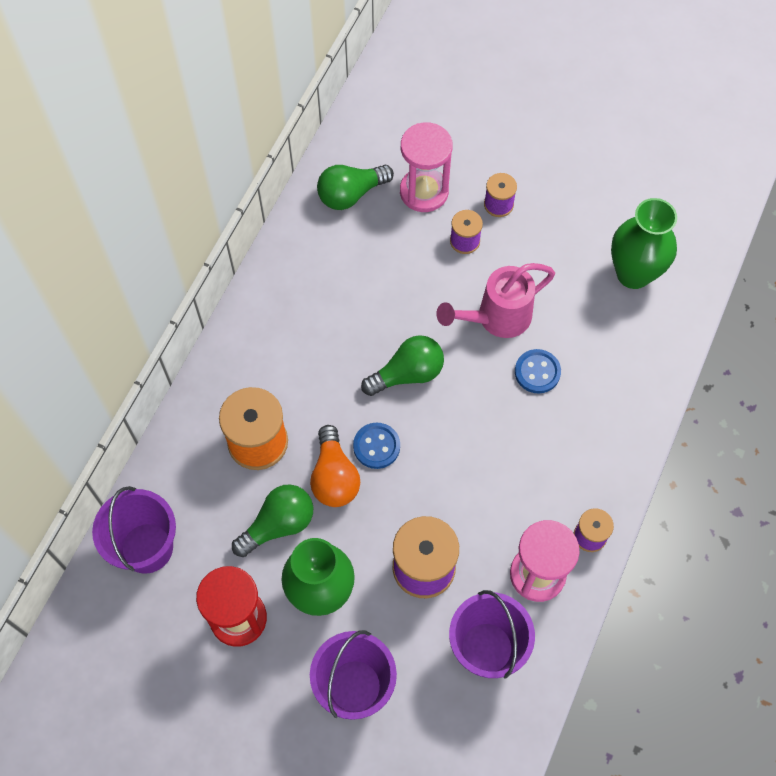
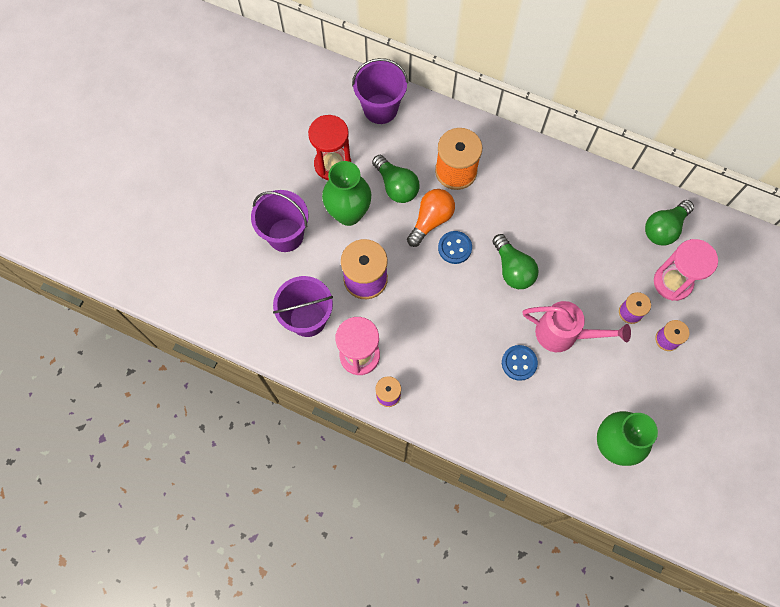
camera: 90 degrees right, 5 degrees up
(334, 477) = (431, 220): orange light bulb -> orange light bulb turned 135 degrees clockwise
(351, 194) = (664, 228): green light bulb -> green light bulb turned 105 degrees counterclockwise
(496, 318) = (563, 334): pink watering can -> pink watering can turned 135 degrees clockwise

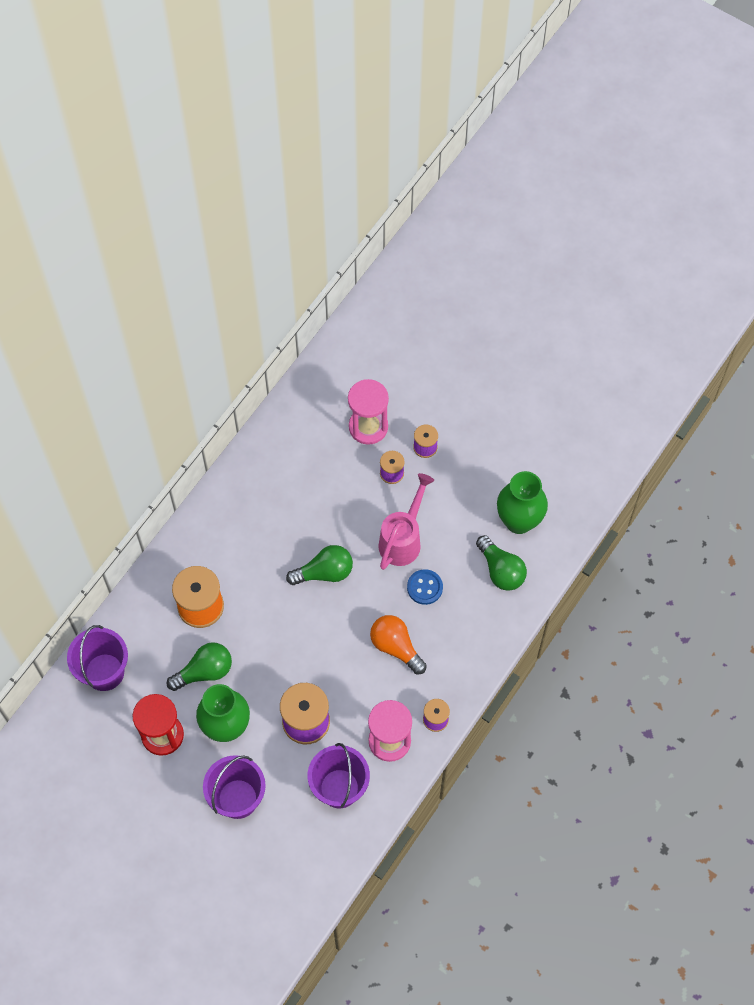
camera: 80 degrees left, 5 degrees down
(431, 220) = (253, 642): orange light bulb -> orange light bulb (396, 647)
(454, 248) = (289, 624): blue button -> none
(664, 228) = (310, 420): green light bulb -> green light bulb (501, 570)

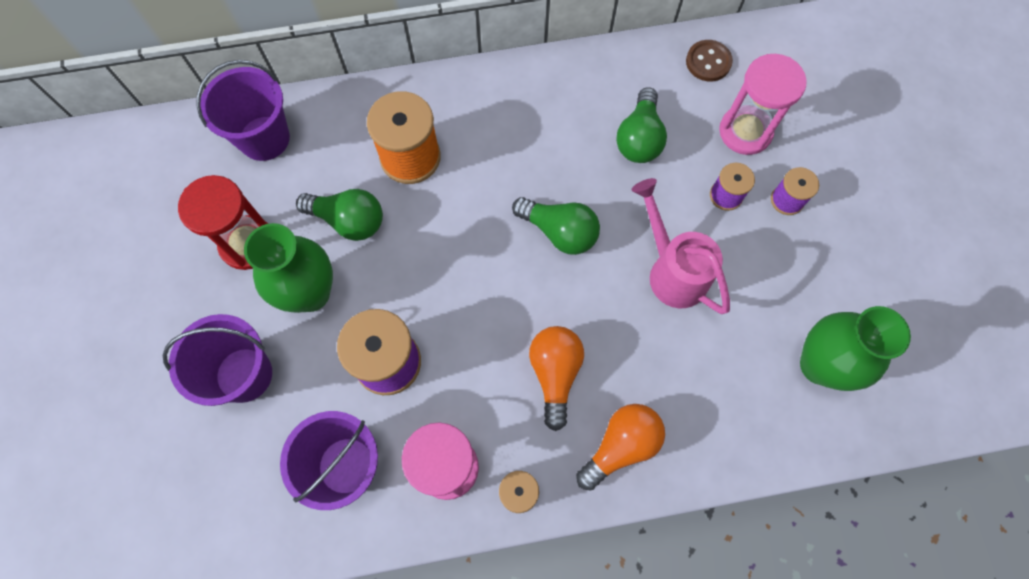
camera: 45 degrees right, 5 degrees up
(310, 402) = (708, 62): none -> brown button
(403, 539) = (672, 271): pink watering can -> pink watering can turned 105 degrees counterclockwise
(424, 587) = (646, 340): blue button -> none
(462, 651) = (621, 446): none -> orange light bulb
(501, 570) = (748, 399): green light bulb -> green light bulb (639, 138)

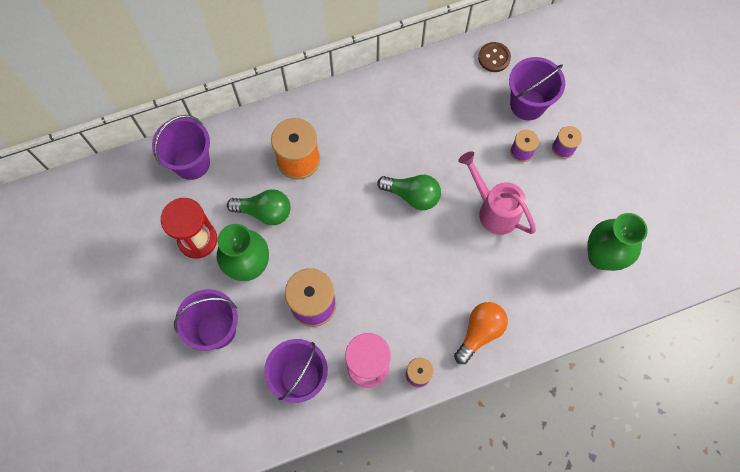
camera: 10 degrees left, 0 degrees up
(555, 374) = (427, 292): orange light bulb -> none
(639, 138) = (455, 121): green light bulb -> none
(745, 132) = (527, 104): pink hourglass -> purple bucket

